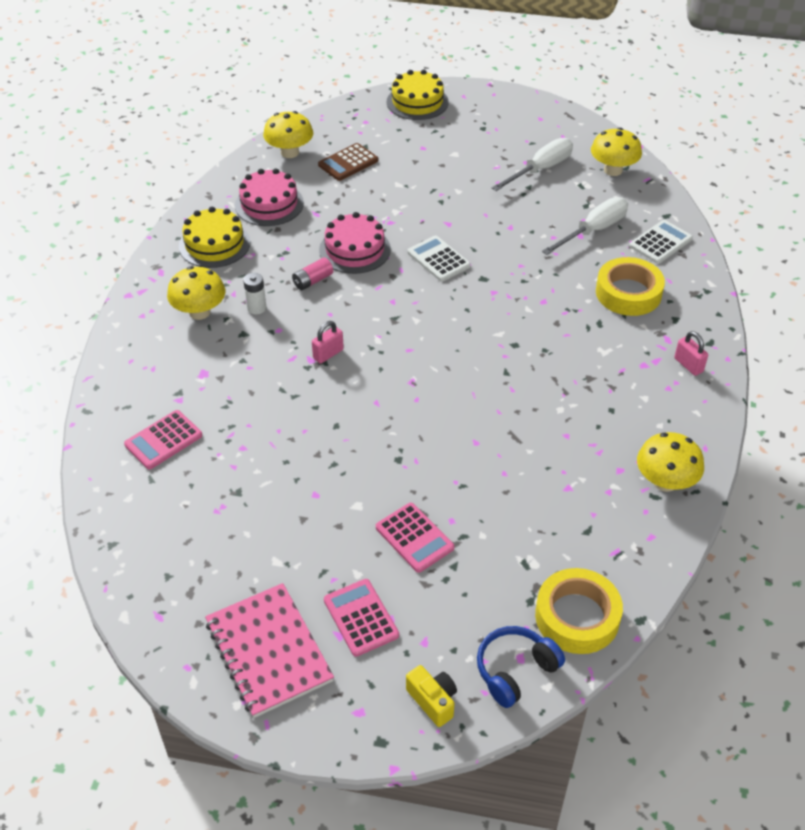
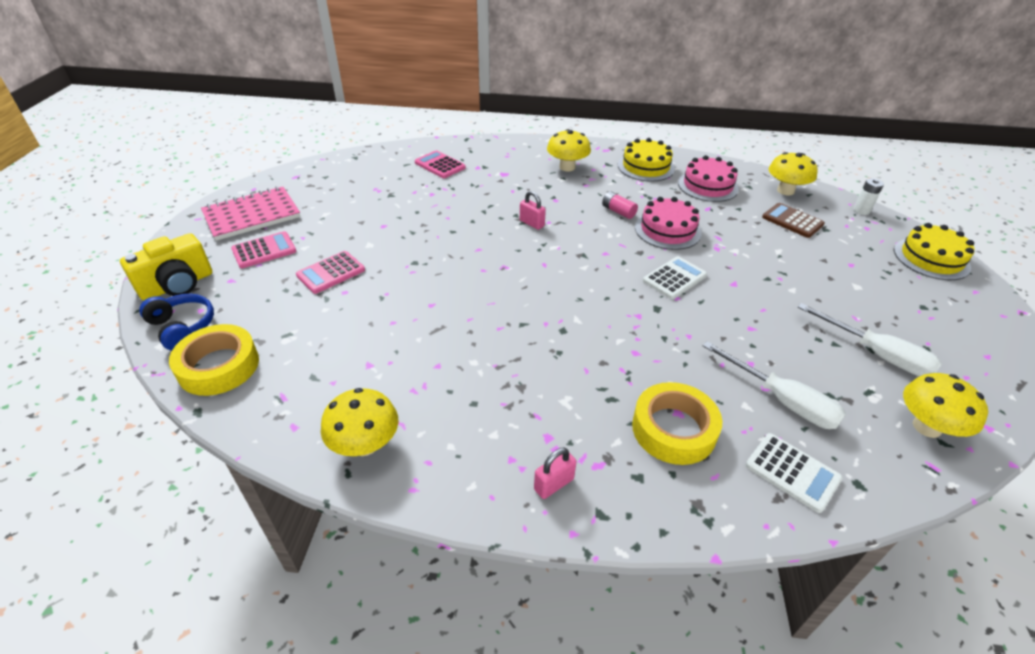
camera: 85 degrees right, 5 degrees down
(256, 308) = (578, 189): white battery -> white battery (861, 210)
(433, 701) = (177, 285): yellow camera -> yellow camera, size x1.70

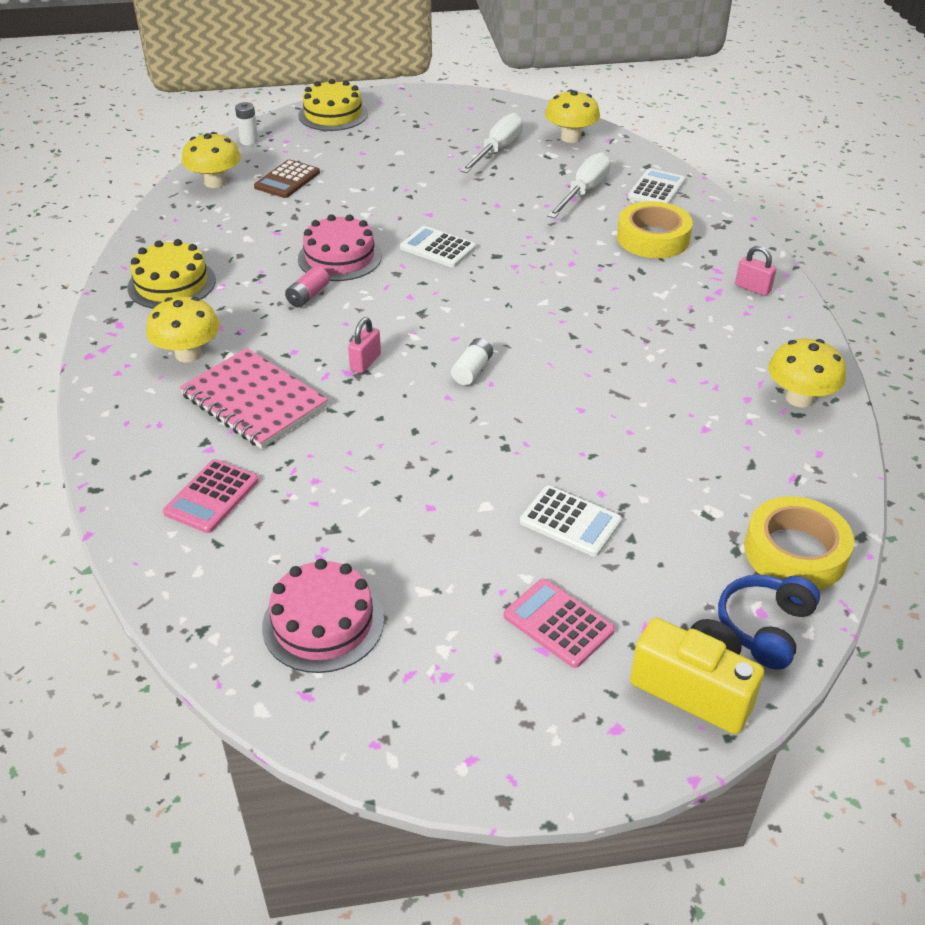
camera: 105 degrees left, 0 degrees up
(252, 215) = (468, 694): pink notebook -> pink notebook (254, 401)
(331, 273) = (570, 521): pink calculator -> white calculator
(502, 264) = (472, 370): none -> white battery
(707, 186) = (217, 234): pink cake -> pink cake (323, 623)

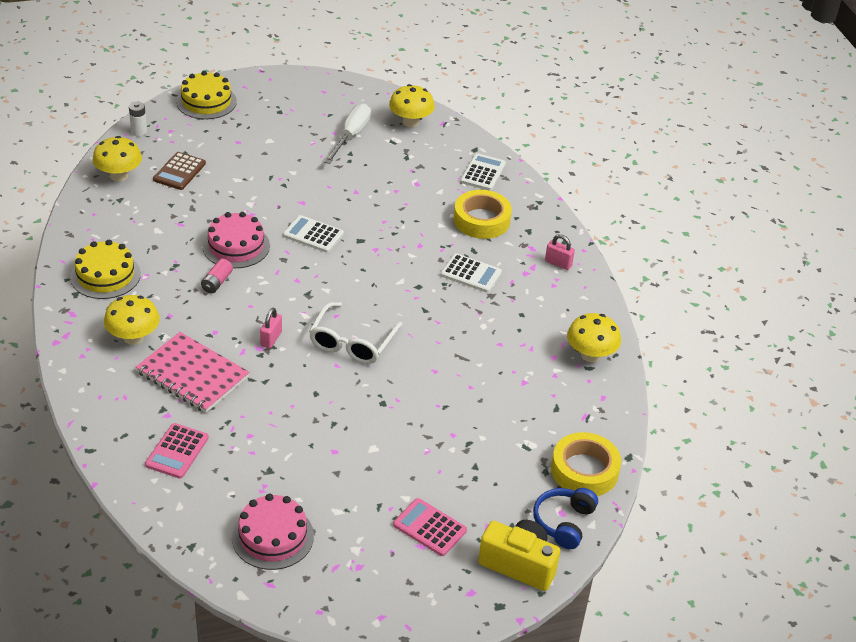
camera: 10 degrees left, 0 degrees up
(472, 370) = (352, 342): white battery -> white glasses
(570, 521) = (433, 457): white calculator -> white calculator (471, 274)
(584, 192) = (425, 177): white screwdriver -> none

